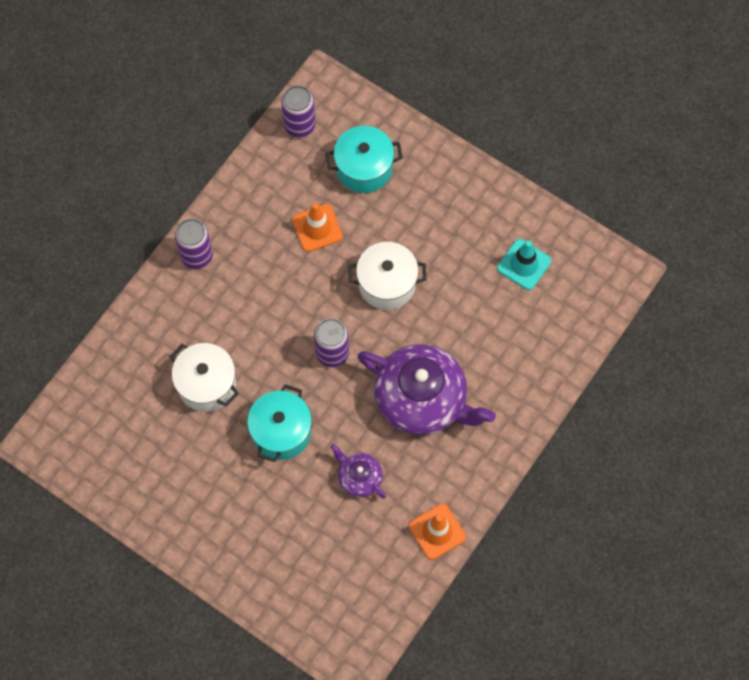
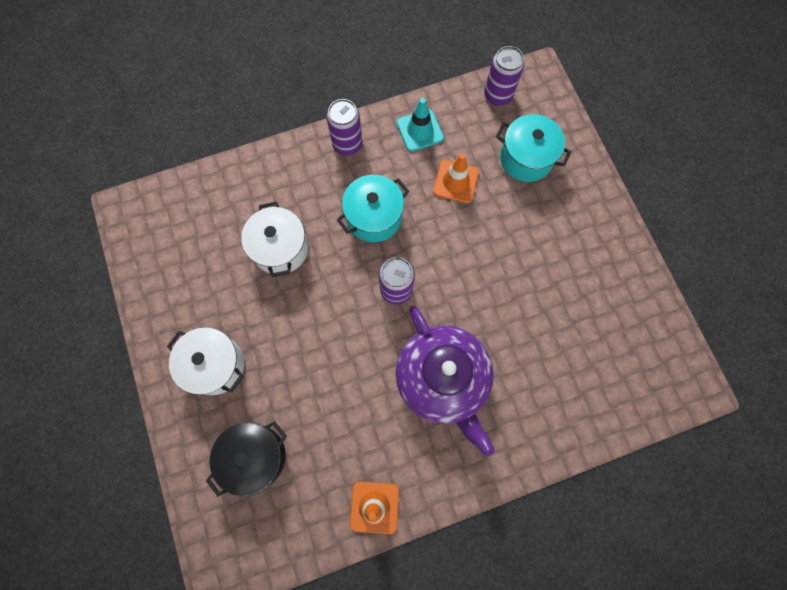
camera: 35 degrees right, 5 degrees up
(281, 432) = (309, 327): turquoise pot -> turquoise pot (374, 217)
(314, 560) = (255, 456): none -> black pot
(359, 477) = (343, 410): purple teapot -> none
(387, 283) = (480, 262): white pot -> white pot (215, 365)
(524, 264) = (609, 321): turquoise traffic cone -> turquoise traffic cone (420, 130)

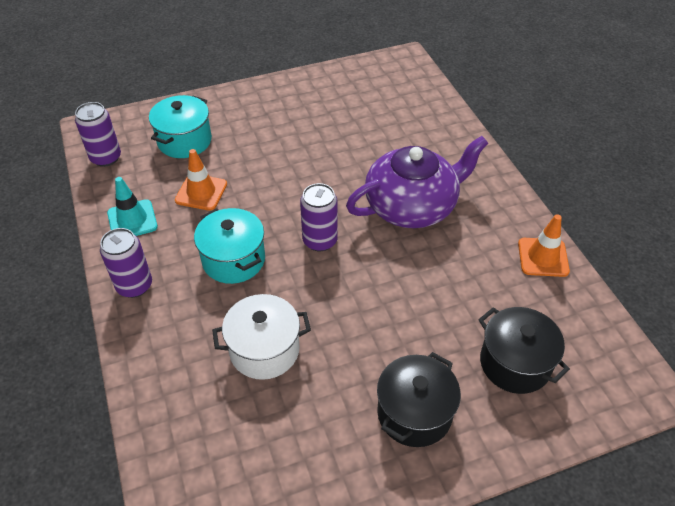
camera: 90 degrees left, 25 degrees down
(215, 365) = (414, 413): white pot -> black pot

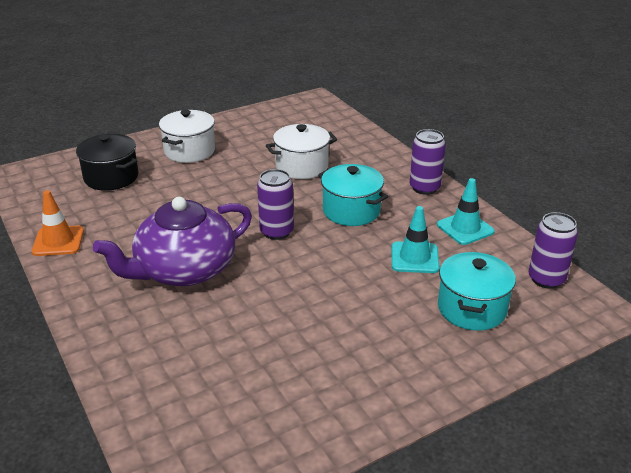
camera: 170 degrees right, 15 degrees down
(201, 192) = (414, 258): orange traffic cone -> turquoise traffic cone
(414, 413) = (189, 151): black pot -> white pot

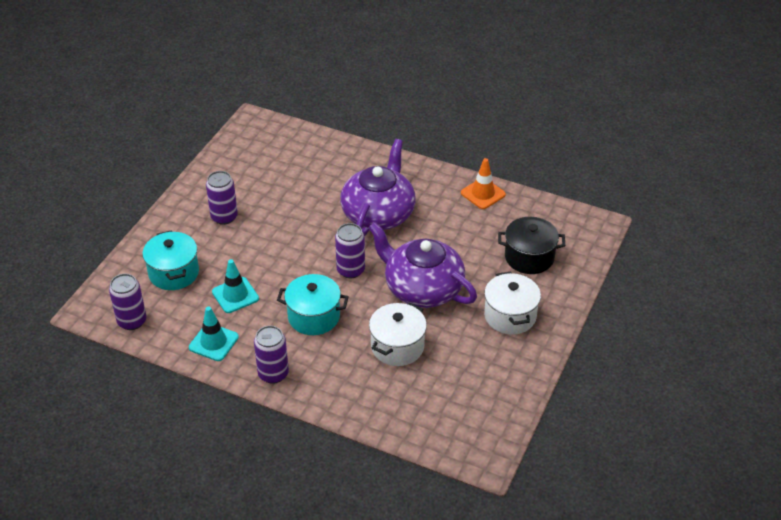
camera: 145 degrees right, 10 degrees up
(230, 193) = (422, 288): none -> purple teapot
(363, 349) = (224, 217): none -> purple can

